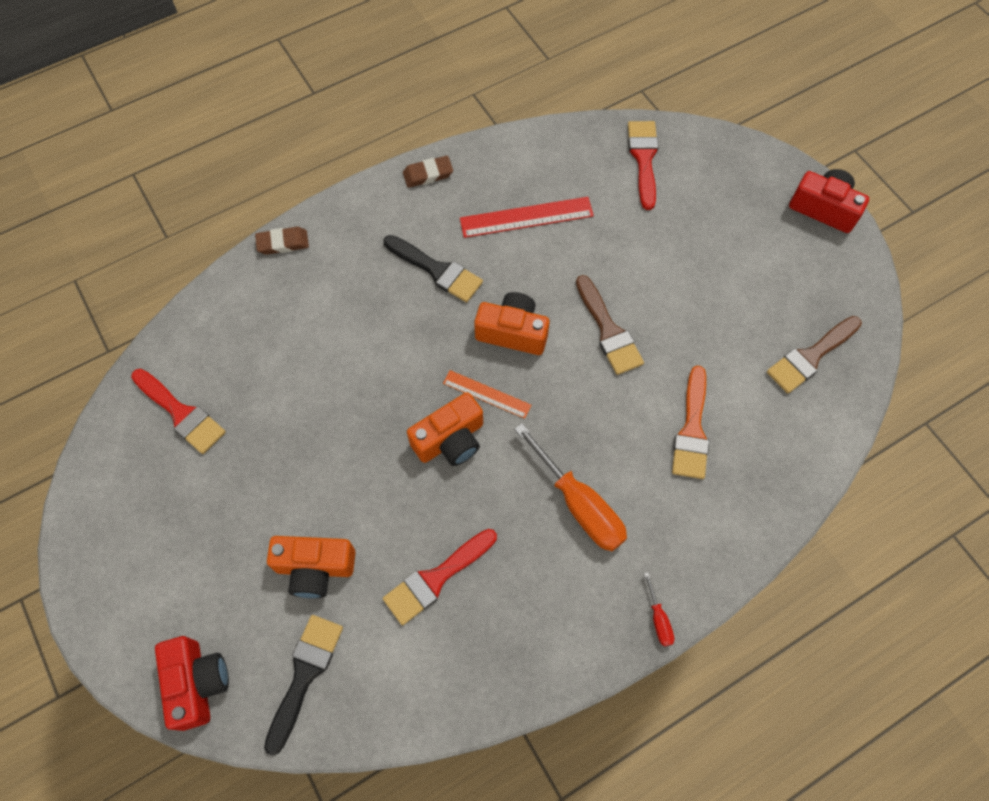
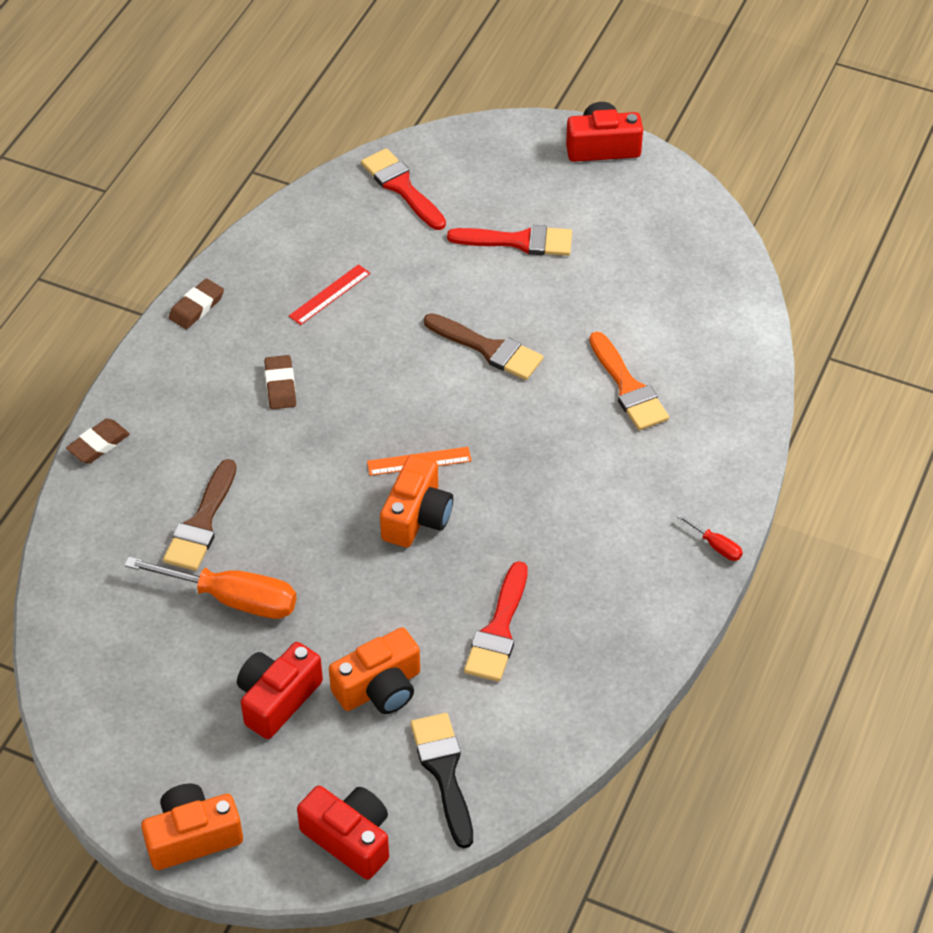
camera: 35 degrees left, 15 degrees down
(181, 413) = (129, 644): red brush -> red brush (519, 241)
(240, 527) = (277, 699): none -> red camera
(437, 270) = (280, 385): black brush -> brown eraser
(512, 332) = (400, 398): orange camera -> orange camera (192, 837)
(526, 217) = (329, 294): red ruler -> red ruler, size x0.62
(579, 504) = (577, 500): orange screwdriver -> orange screwdriver (232, 599)
(810, 357) = (684, 274): brown brush -> brown brush (201, 523)

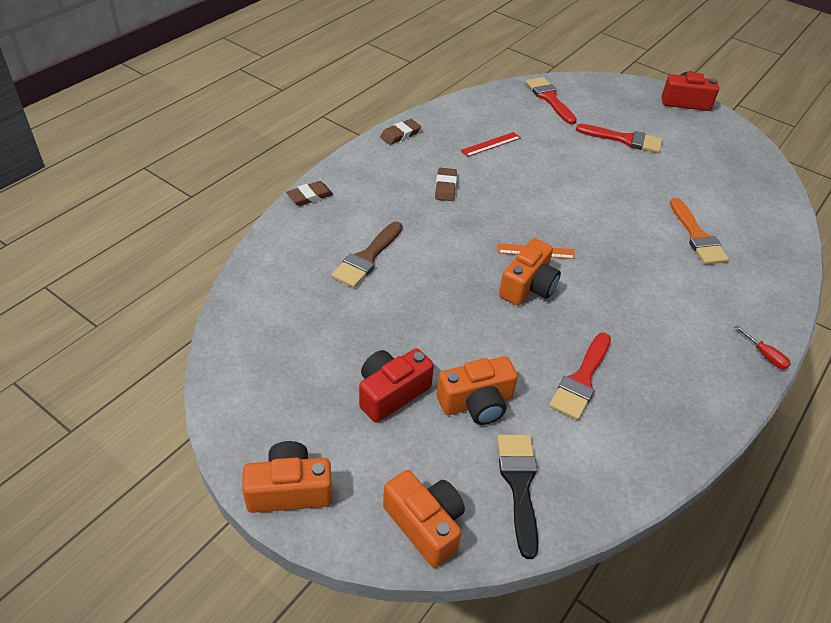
camera: 10 degrees right, 5 degrees down
(232, 599) = (375, 313): orange screwdriver -> none
(349, 838) = (425, 525): red camera -> orange camera
(488, 349) = (596, 194): brown brush -> none

